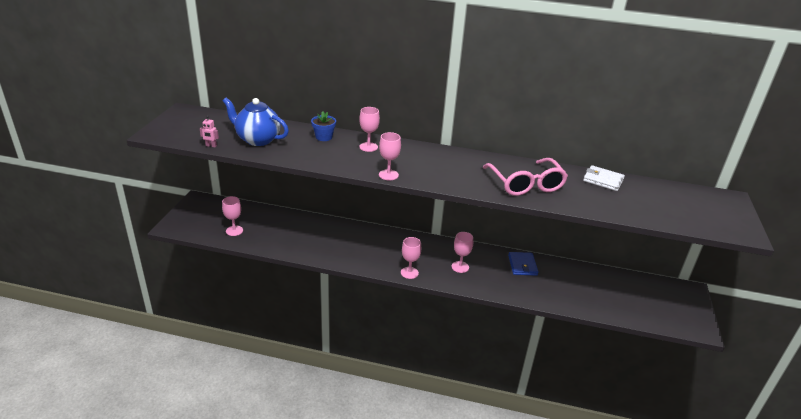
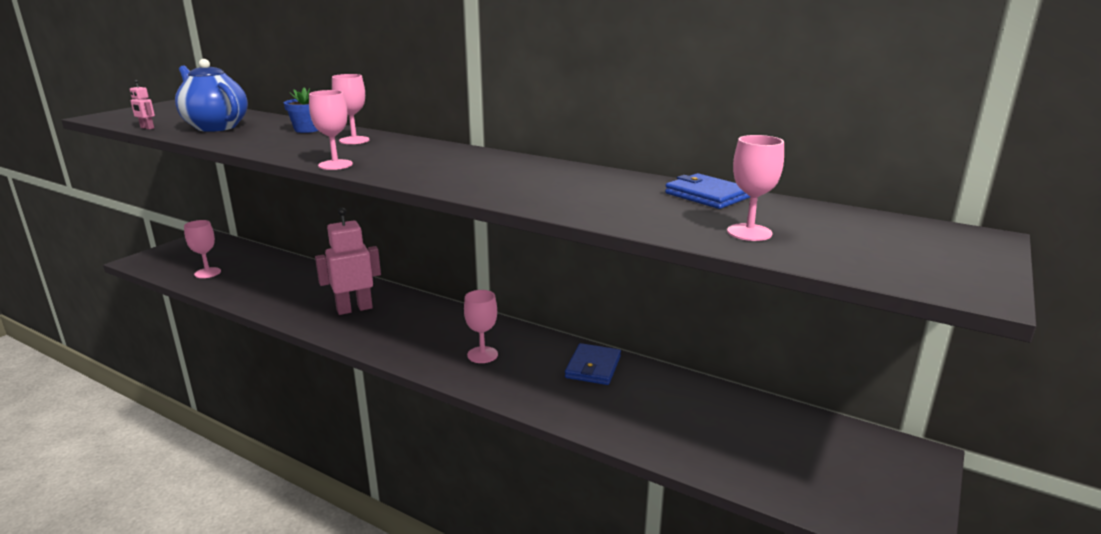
camera: 20 degrees right, 10 degrees down
(359, 246) = (354, 309): none -> pink robot
(409, 273) = (393, 351): pink goblet -> pink goblet (749, 232)
(526, 184) = (549, 189): pink glasses -> none
(603, 180) = (707, 195): white wallet -> blue wallet

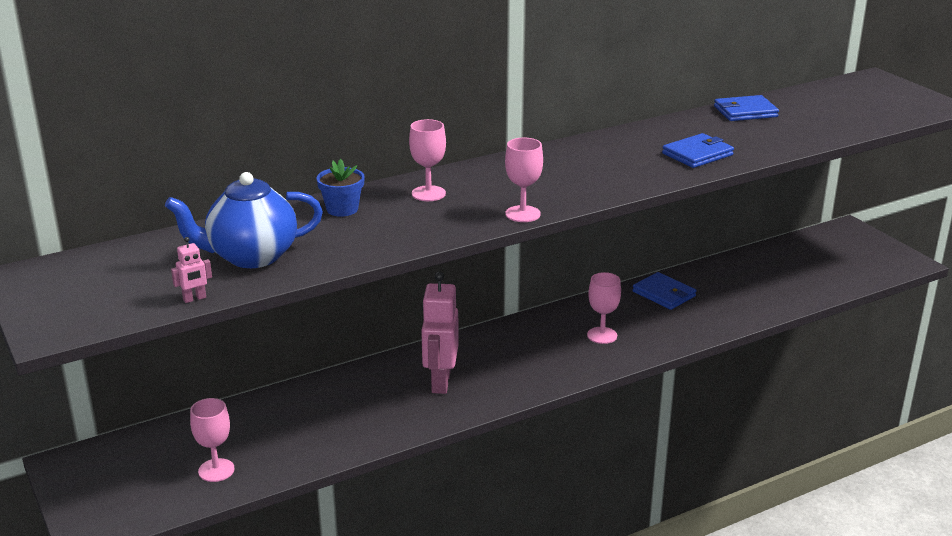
camera: 60 degrees left, 5 degrees up
(548, 194) = (697, 154): none -> blue wallet
(749, 232) = (827, 123): pink goblet -> none

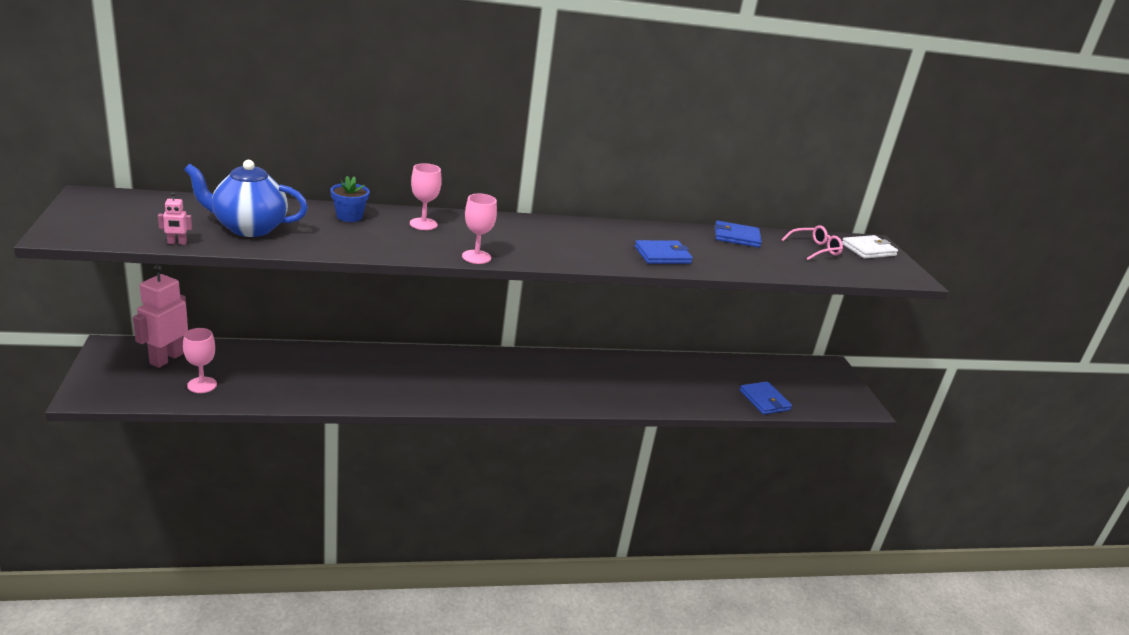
camera: 15 degrees right, 0 degrees up
(440, 382) = (411, 377): pink robot -> pink robot (166, 358)
(602, 335) = (561, 383): pink goblet -> none
(664, 294) = (637, 368): blue wallet -> blue wallet (764, 400)
(828, 102) = (815, 249): none -> pink glasses
(876, 88) = (868, 249): none -> white wallet

